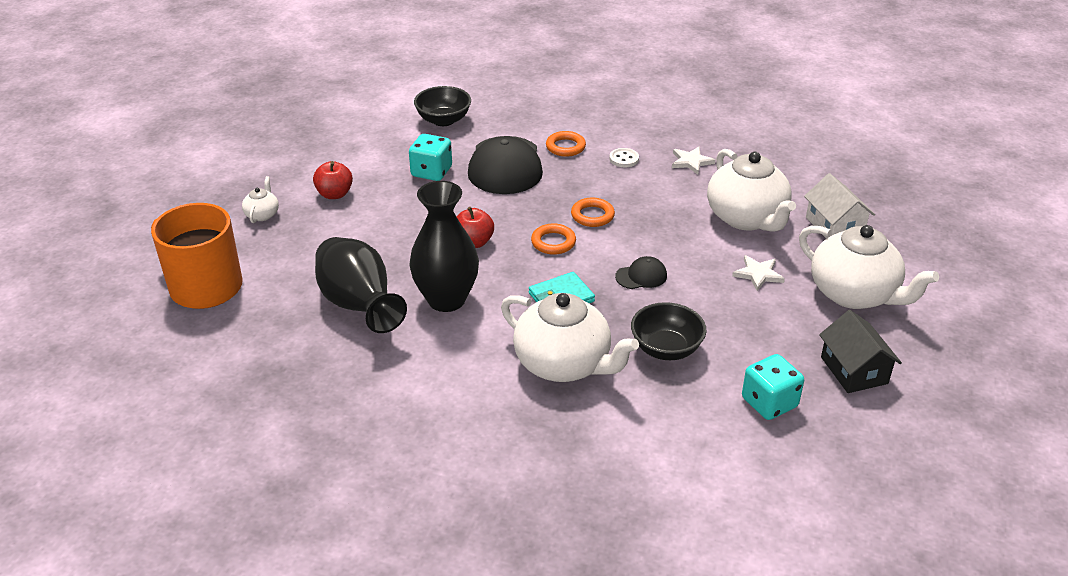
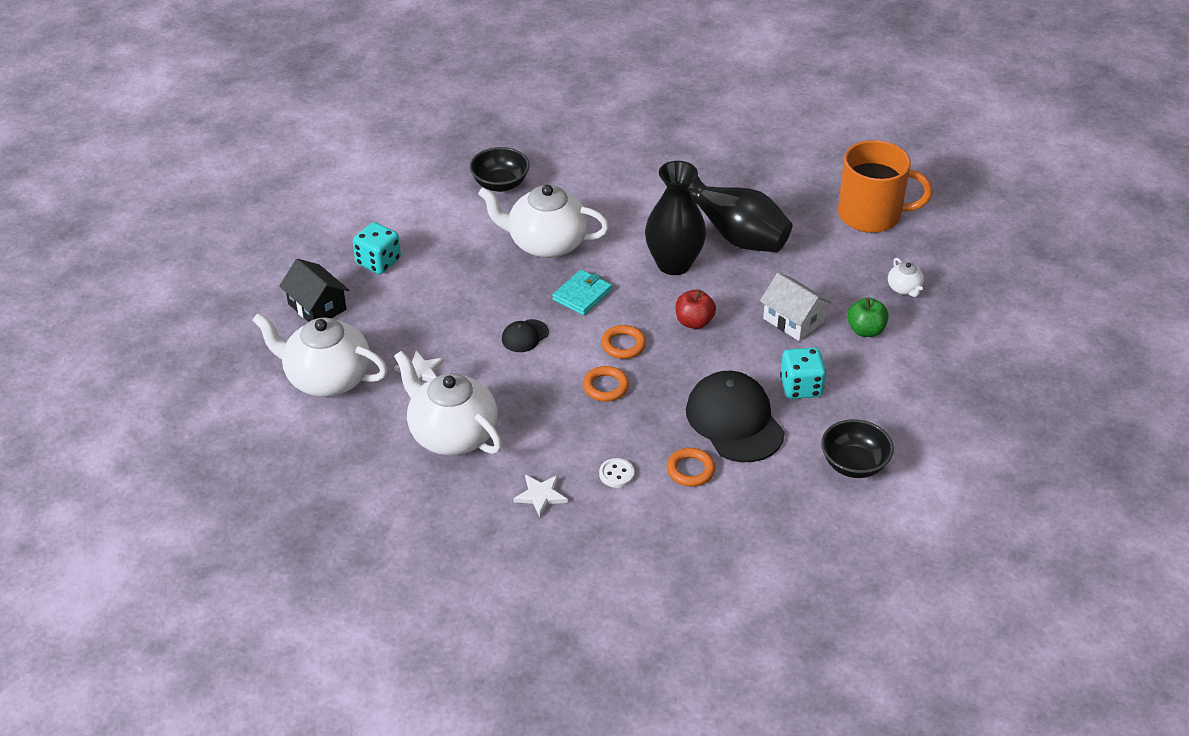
camera: 155 degrees right, 5 degrees up
(334, 194) = (865, 330): red apple -> green apple
(666, 349) = (473, 278): black bowl -> black bowl (500, 184)
(834, 226) = (359, 454): white house -> white house (793, 320)

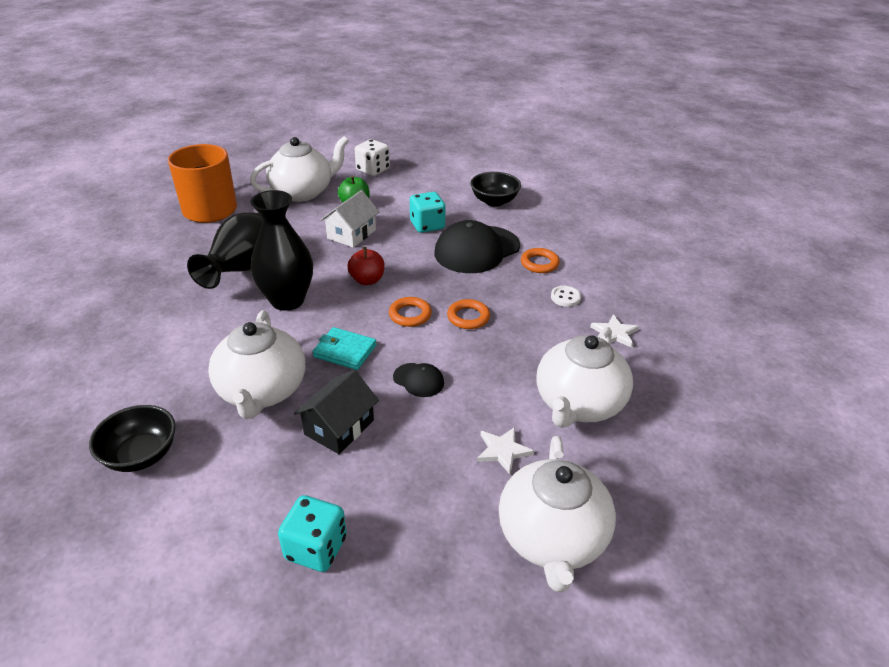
camera: 105 degrees left, 5 degrees down
(317, 307) = (425, 596): black house -> black house (339, 427)
(904, 289) = (303, 192): white teapot -> white teapot, size x2.29
(963, 358) = (373, 170): none -> white dice

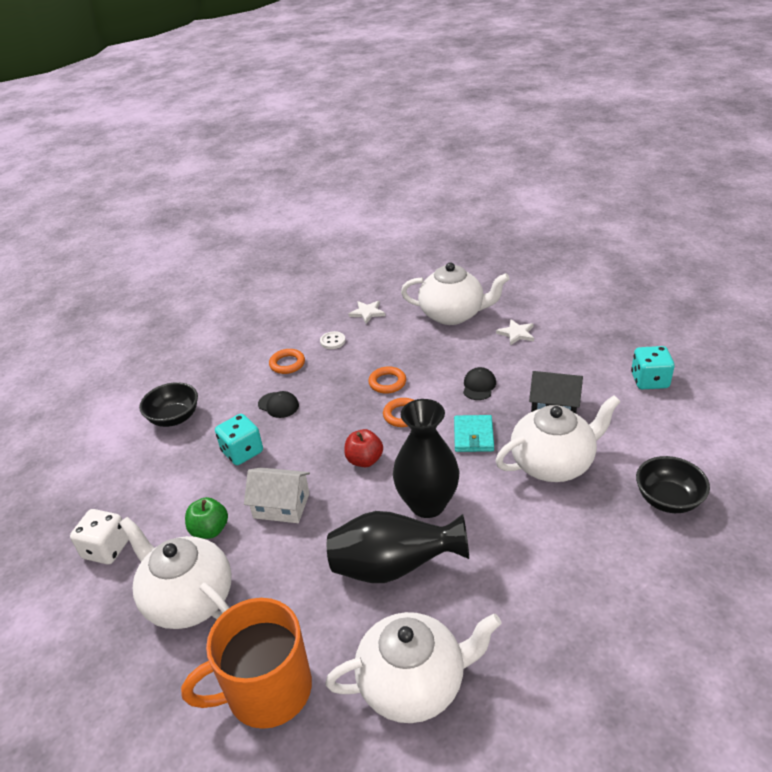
camera: 105 degrees left, 0 degrees up
(477, 250) = (278, 405): black cap -> black cap, size x0.46
(552, 538) = (564, 305): white teapot -> white teapot (413, 683)

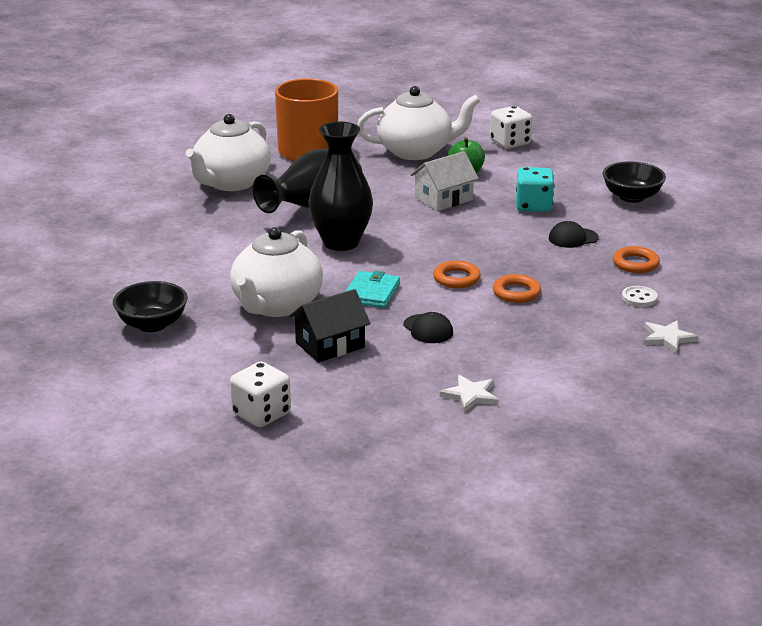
camera: 130 degrees right, 10 degrees down
(364, 460) = (432, 242): red apple -> none
(453, 314) = (575, 382): white teapot -> none
(473, 436) = (371, 293): turquoise wallet -> turquoise wallet turned 60 degrees clockwise
(649, 380) = (261, 414): turquoise dice -> white dice

